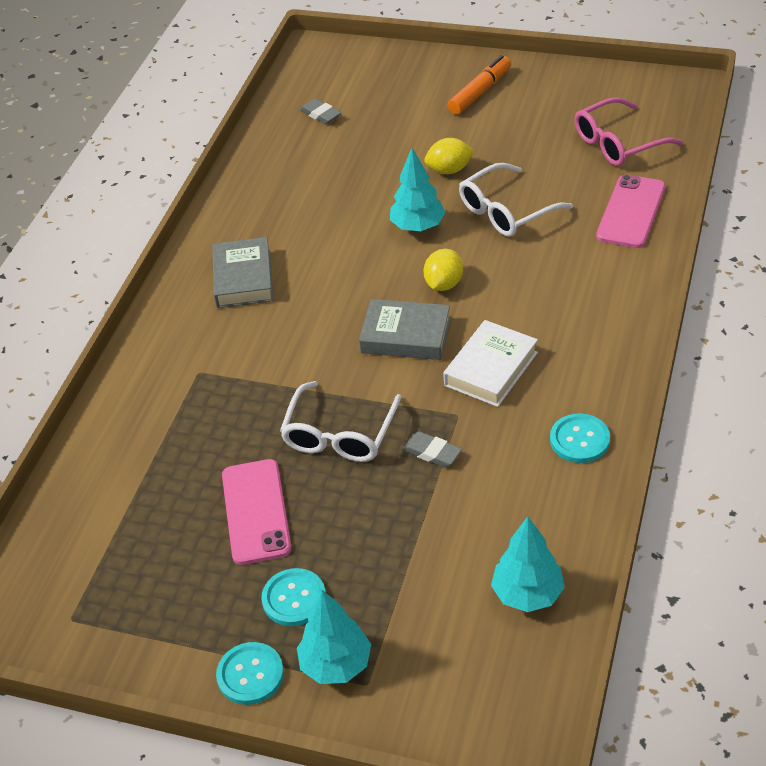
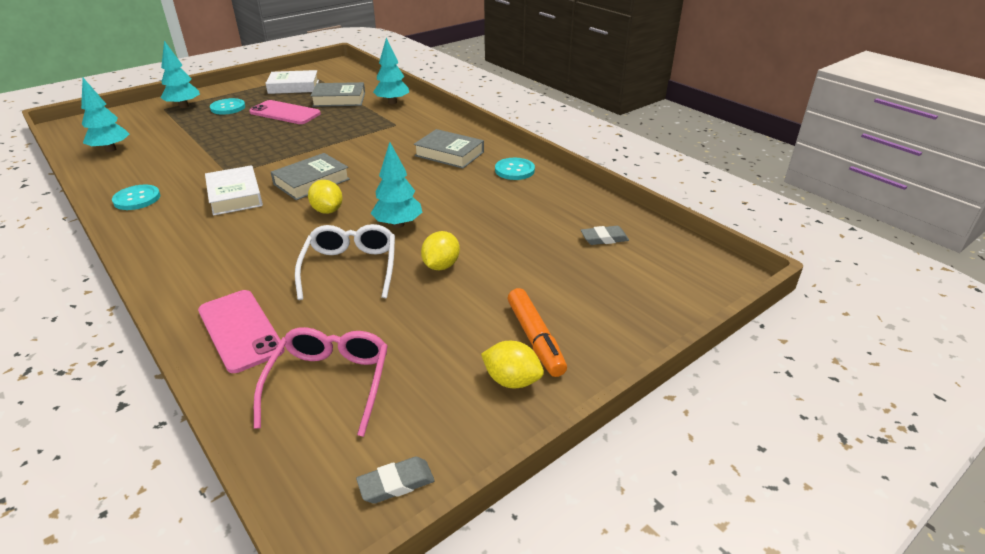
camera: 120 degrees right, 10 degrees down
(124, 425) = (392, 102): none -> turquoise tree
(147, 591) = (293, 87): none -> white book
(157, 491) = (339, 99): none -> grey book
(250, 675) = (217, 93): turquoise button -> turquoise button (514, 170)
(340, 434) = (285, 142): white glasses -> none
(432, 452) = (224, 158): grey eraser -> grey eraser (396, 483)
(527, 83) = (512, 380): none -> yellow lemon

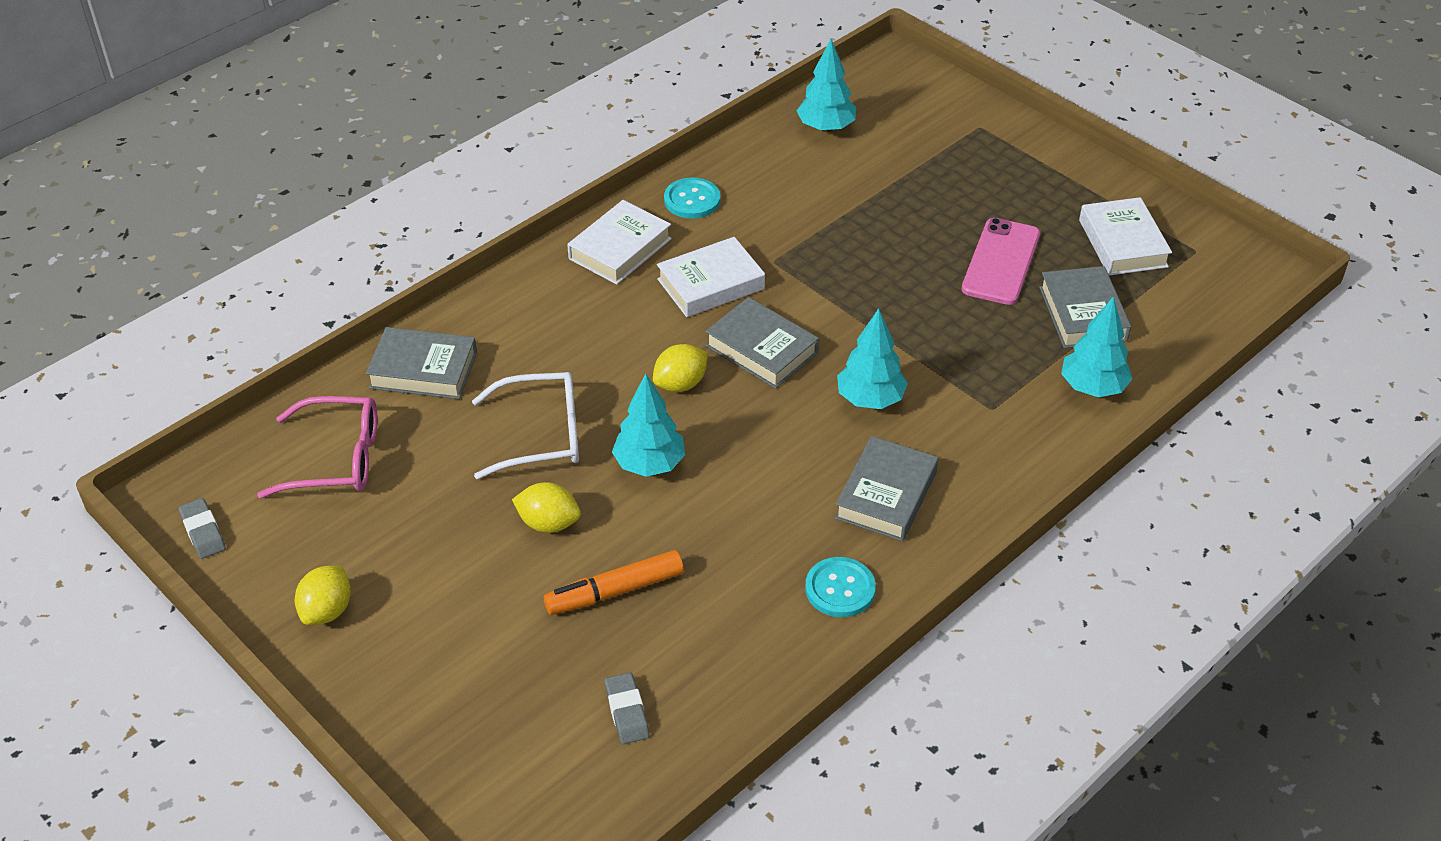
camera: 85 degrees right, 10 degrees up
(165, 230) = (620, 249): none -> white book
(184, 106) = (995, 144): turquoise tree -> turquoise tree (870, 399)
(228, 108) = (1003, 192): turquoise button -> none
(240, 330) = (423, 370): pink phone -> grey book
(535, 339) = (396, 630): orange marker -> orange marker (615, 591)

